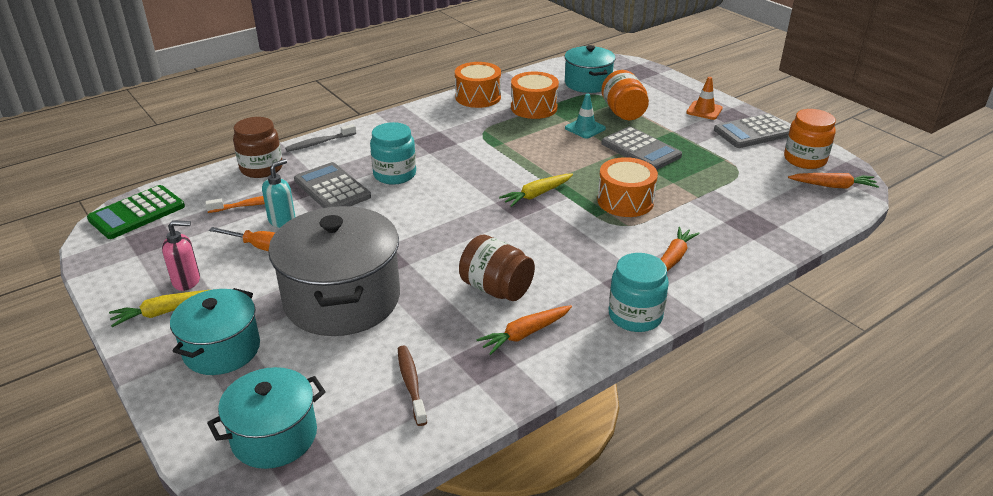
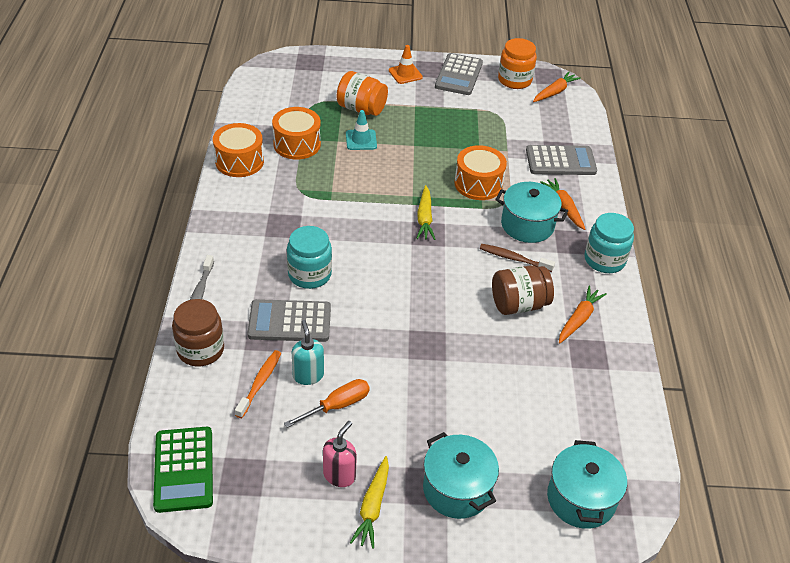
camera: 55 degrees left, 10 degrees up
(342, 299) = (456, 391): grey pot -> none
(411, 384) = (583, 401): brown toothbrush -> brown toothbrush (513, 258)
(525, 334) = (579, 319): orange carrot -> orange carrot turned 150 degrees counterclockwise
(588, 83) = (294, 96): turquoise pot -> turquoise pot (527, 225)
(641, 150) = (422, 135): grey calculator -> grey calculator (560, 161)

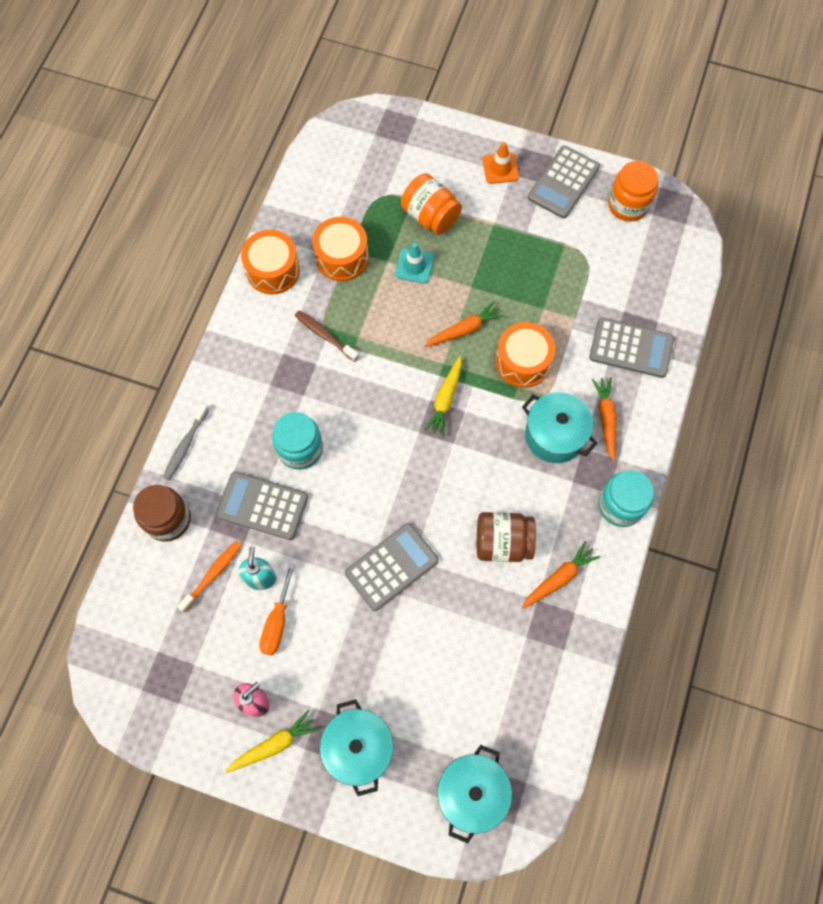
camera: 20 degrees right, 25 degrees up
(184, 469) = (118, 655): green calculator -> none
(337, 406) = (277, 621): orange screwdriver -> orange screwdriver turned 120 degrees clockwise
(372, 507) = (274, 744): yellow carrot -> yellow carrot turned 150 degrees counterclockwise
(428, 341) = (391, 567): none -> grey calculator
(513, 258) = (521, 479): brown toothbrush -> brown toothbrush (325, 335)
(555, 92) = (669, 235): orange carrot -> orange carrot (464, 329)

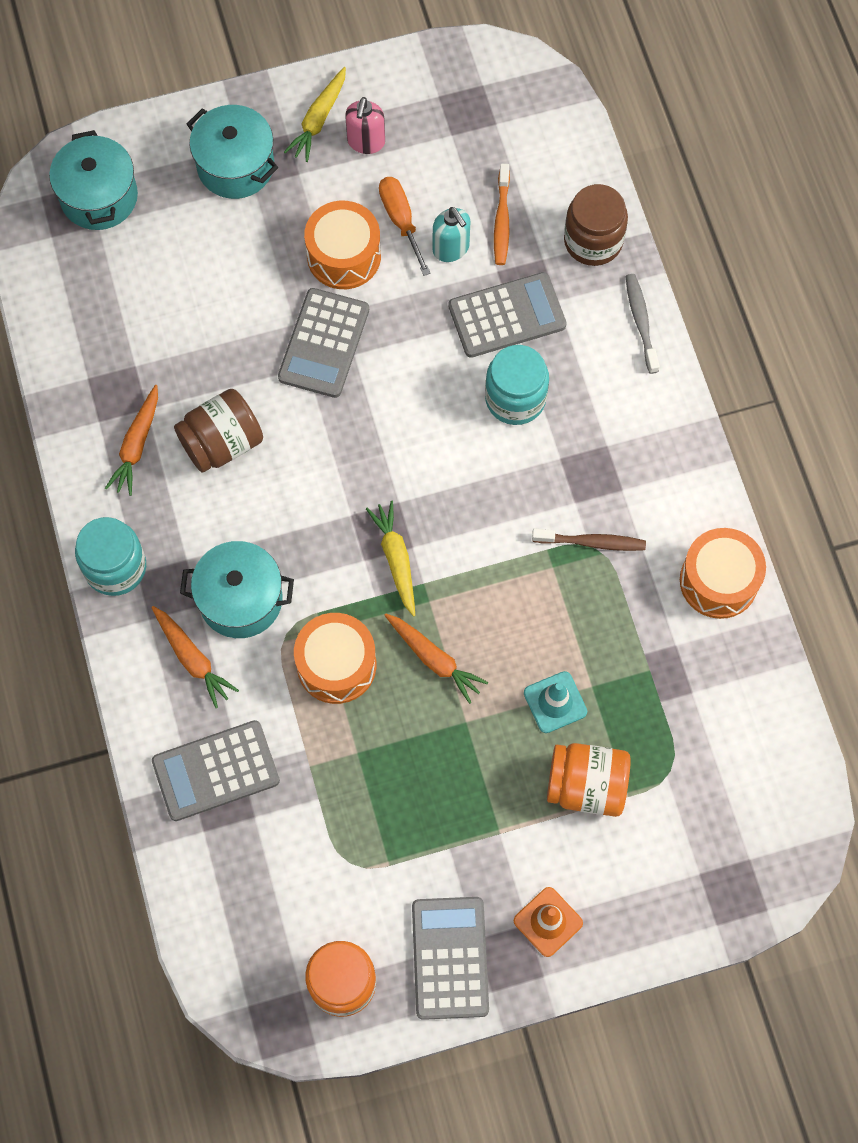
camera: 145 degrees right, 0 degrees up
(342, 257) = (651, 653): orange drum -> orange drum (344, 256)
(464, 329) = (434, 659): orange carrot -> orange carrot turned 75 degrees counterclockwise

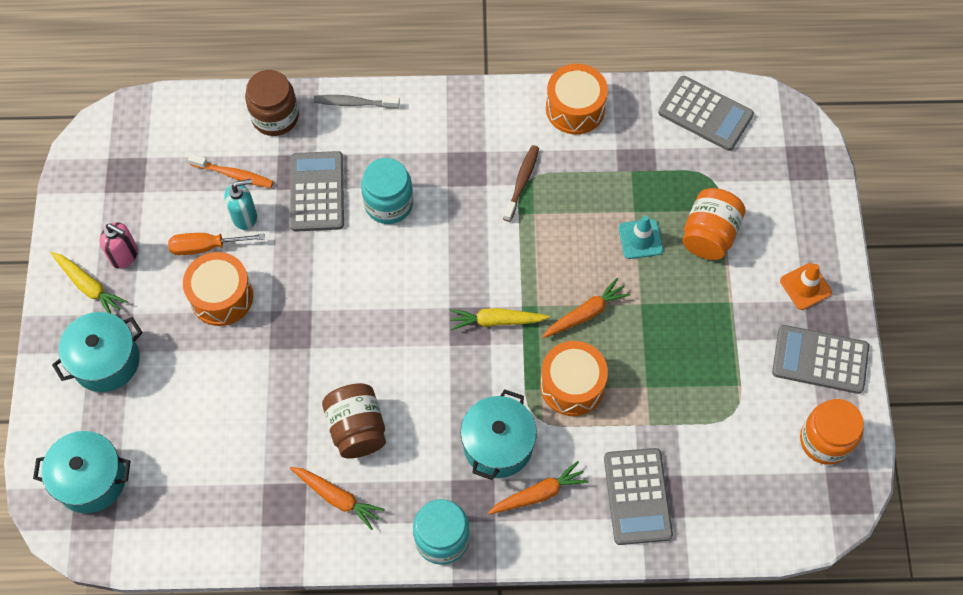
camera: 75 degrees left, 5 degrees down
(324, 343) = (294, 330): grey calculator -> grey calculator (705, 114)

